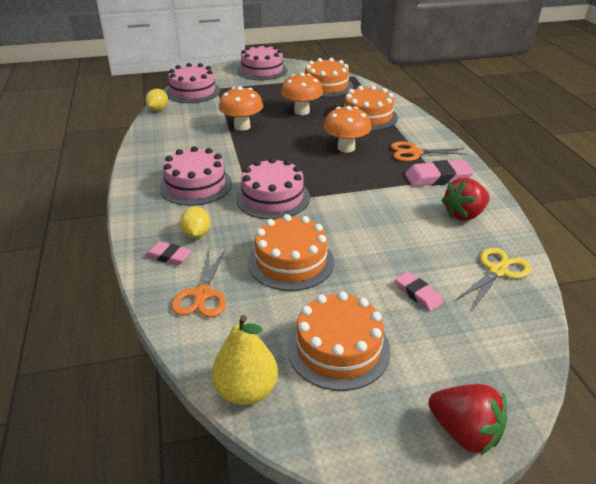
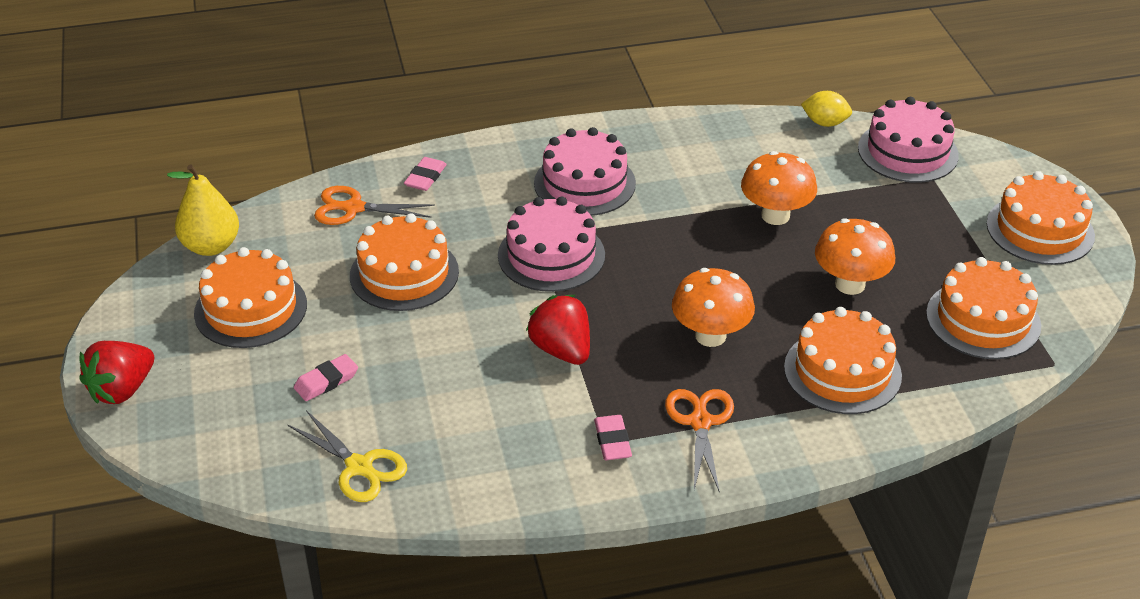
camera: 90 degrees right, 5 degrees up
(196, 234) = (468, 194): yellow lemon -> none
(262, 70) = (1040, 230): pink cake -> orange cake
(438, 178) = (612, 441): pink eraser -> pink eraser, size x0.60
(464, 215) = (499, 456): red strawberry -> red strawberry (562, 350)

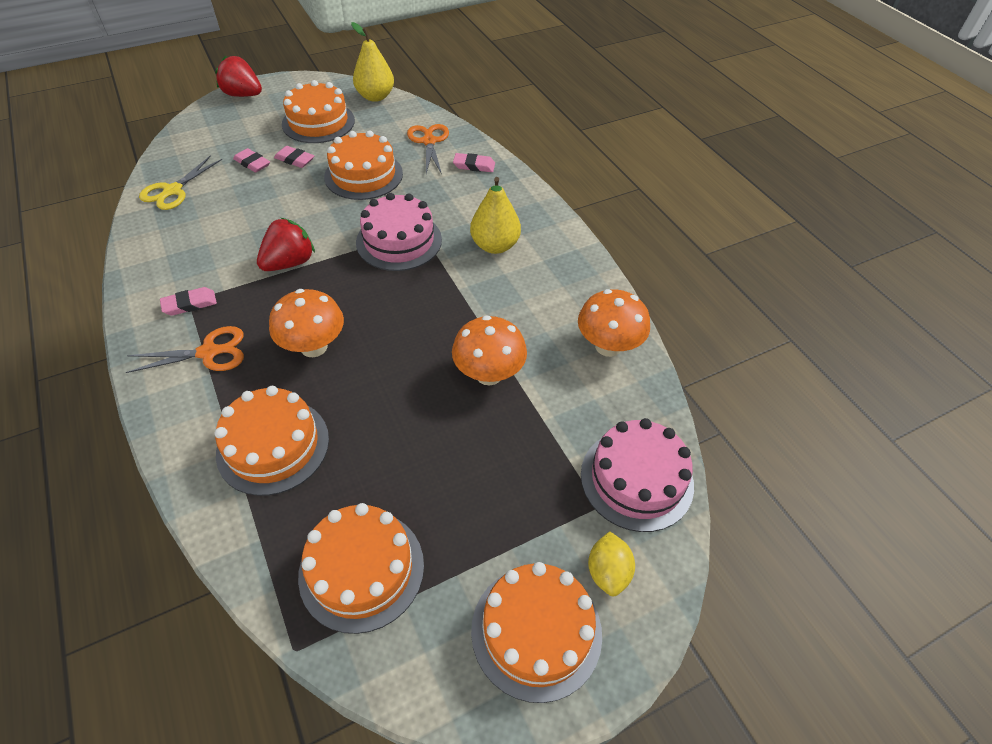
camera: 75 degrees right, 10 degrees up
(337, 337) = (294, 160): none -> pink eraser
(584, 183) = (495, 245): pink cake -> yellow pear
(825, 123) = (655, 399): yellow lemon -> yellow lemon (608, 572)
(850, 284) = (399, 442): orange mushroom -> orange mushroom (608, 346)

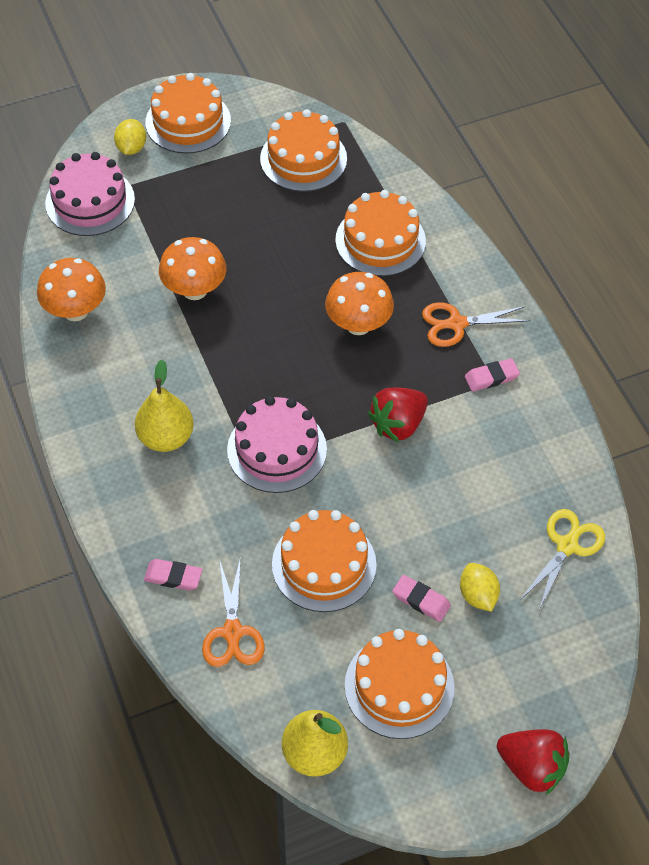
camera: 175 degrees left, 5 degrees up
(252, 163) = (478, 595): pink eraser -> yellow lemon

